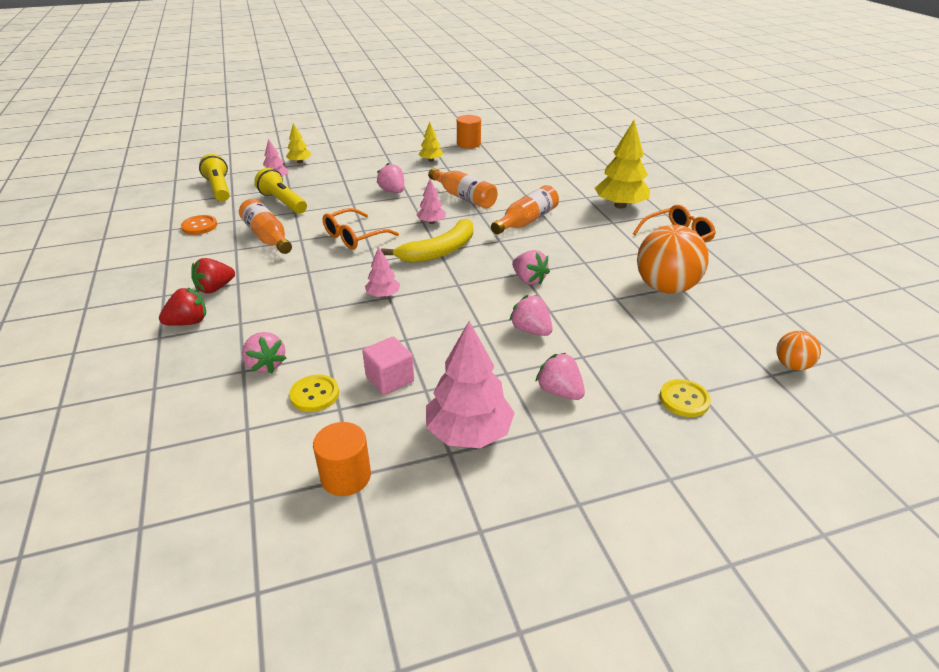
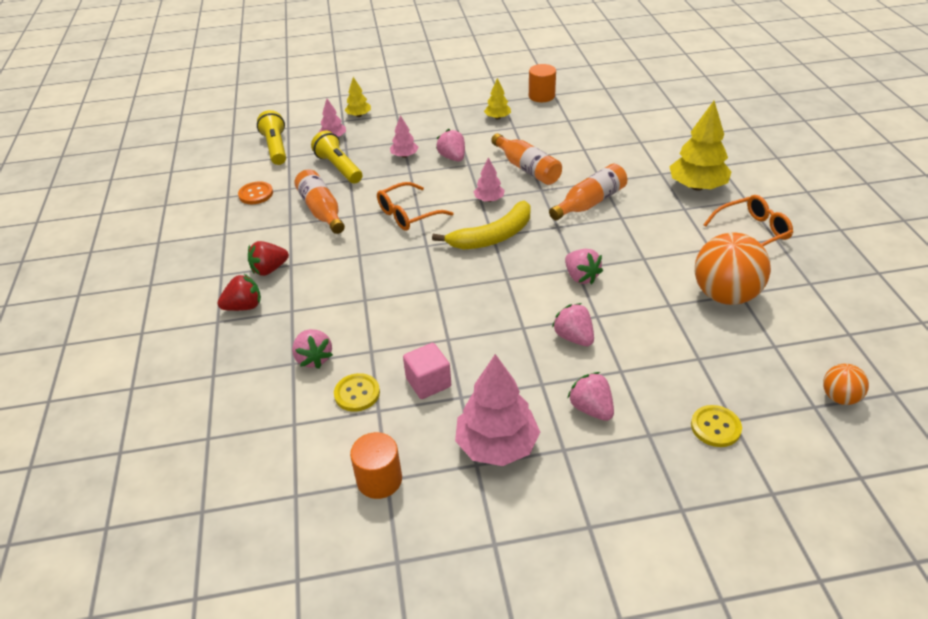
camera: 10 degrees right, 5 degrees up
(383, 295) = (431, 287): pink tree -> pink tree (404, 156)

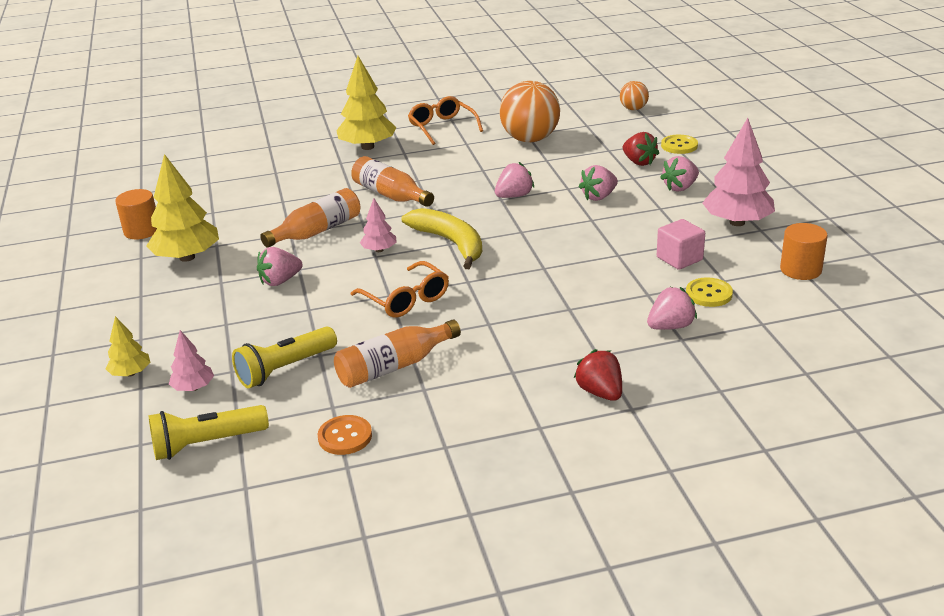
camera: 95 degrees left, 10 degrees down
(269, 269) = (525, 387): red strawberry -> red strawberry (639, 162)
(404, 156) = (266, 317): pink tree -> none
(497, 118) = (187, 257): yellow tree -> yellow tree, size x1.93

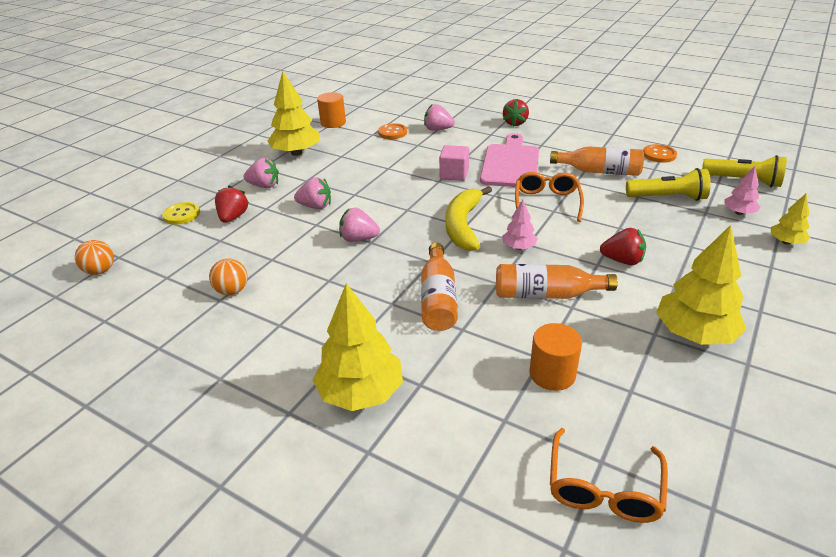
camera: 135 degrees left, 5 degrees up
(142, 231) = (734, 410): orange cylinder -> orange cylinder (552, 374)
(280, 281) = (622, 260): pink strawberry -> red strawberry
(442, 127) = (251, 369): orange glasses -> orange glasses (603, 487)
(505, 324) = (510, 164): none -> pink cutting board
(530, 139) = (232, 291): orange ball -> orange ball, size x0.50
(679, 259) = (366, 151): pink cube -> pink cube (454, 174)
(708, 294) = (392, 132): yellow button -> orange button
(737, 222) = (296, 153): pink tree -> yellow tree

